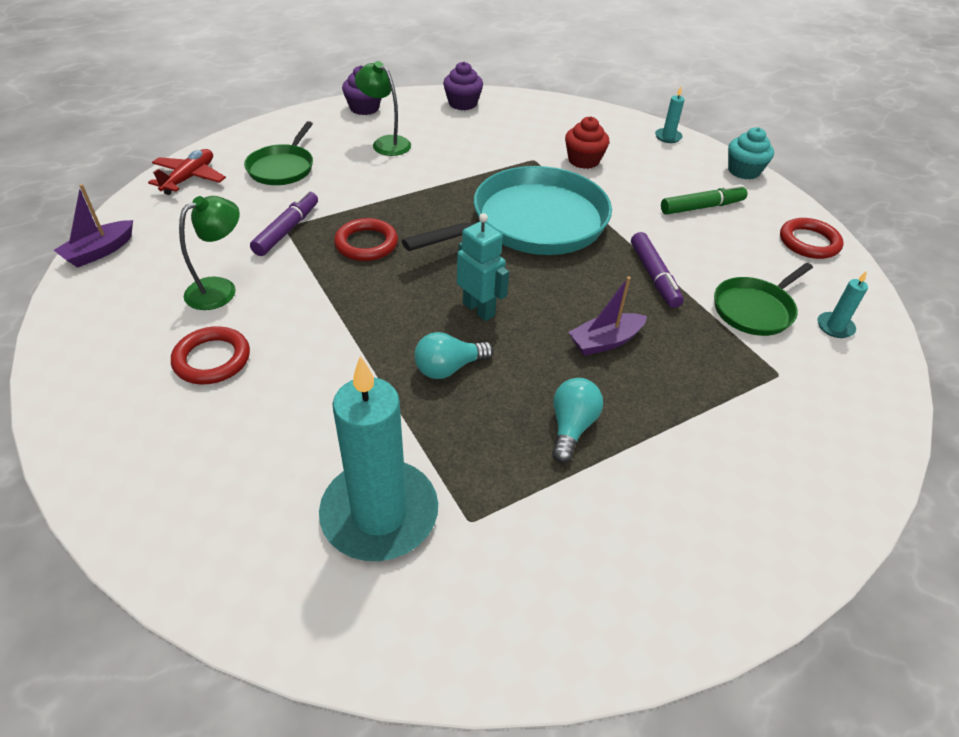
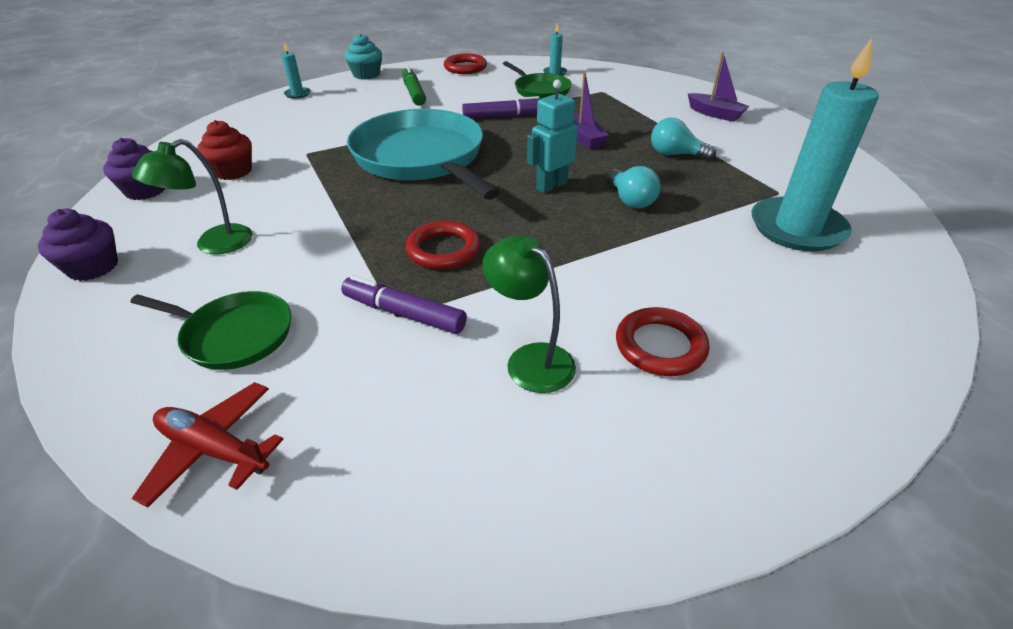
camera: 85 degrees left, 5 degrees down
(99, 252) = (430, 537): purple boat -> purple boat (715, 114)
(583, 160) = (320, 130): red cupcake -> red cupcake (233, 171)

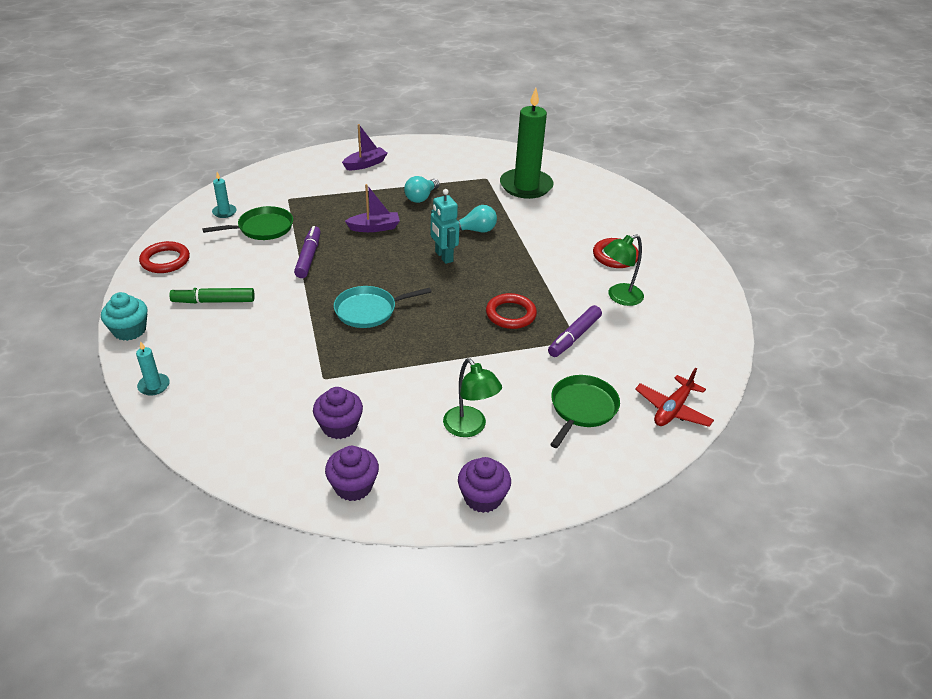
camera: 80 degrees left, 0 degrees up
(233, 171) = (339, 426): red cupcake -> purple cupcake
(421, 158) = (369, 310): turquoise pan -> turquoise pan, size x0.52
(797, 228) = (526, 186): turquoise candle -> green candle

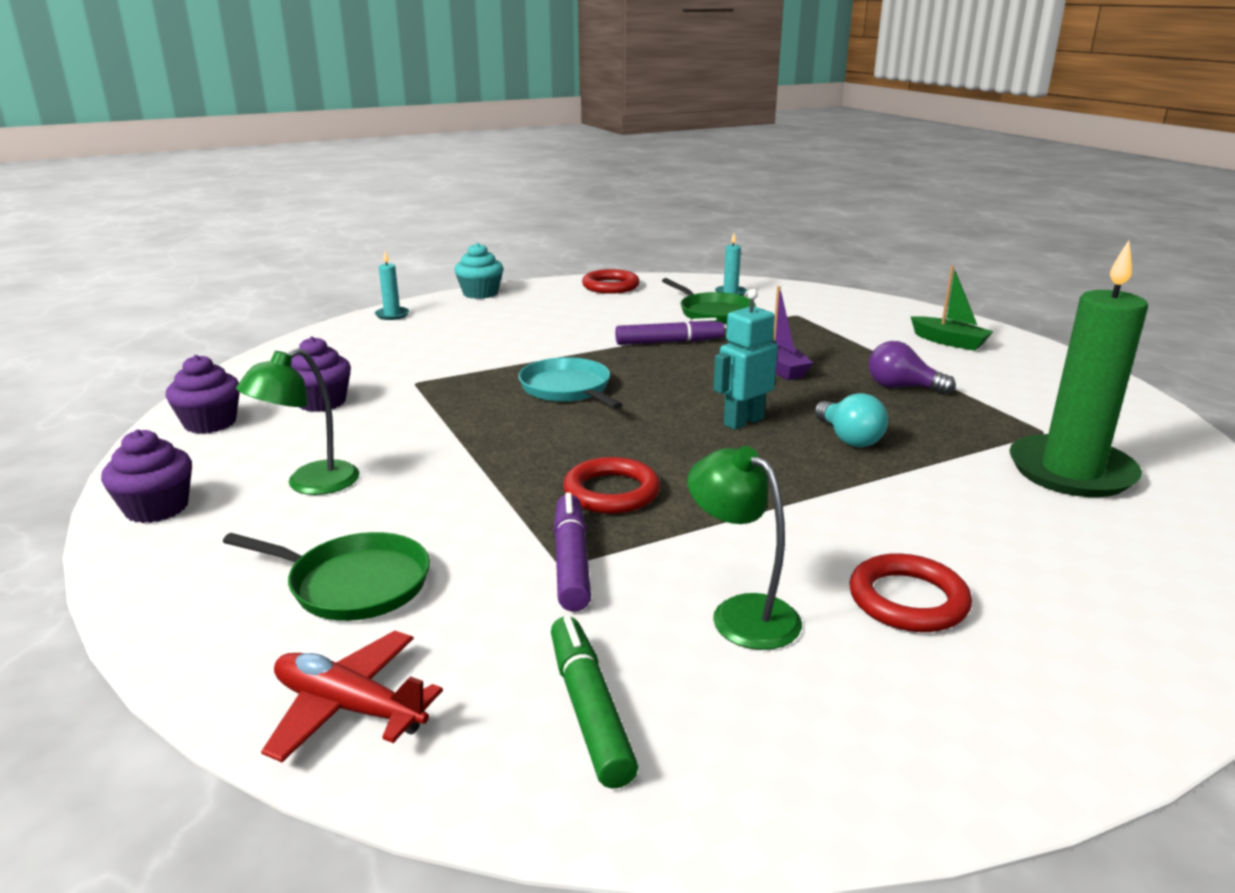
camera: 80 degrees right, 15 degrees down
(214, 301) = (546, 315): green marker -> green marker (589, 711)
(365, 164) = (949, 342): purple boat -> green boat
(421, 197) = (902, 387): turquoise light bulb -> purple light bulb
(574, 336) = (571, 562): purple marker -> purple marker turned 60 degrees clockwise

